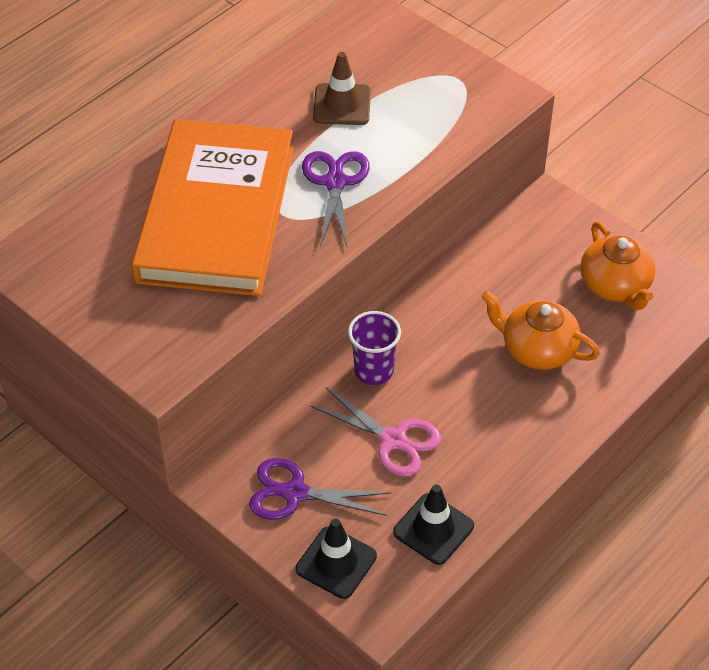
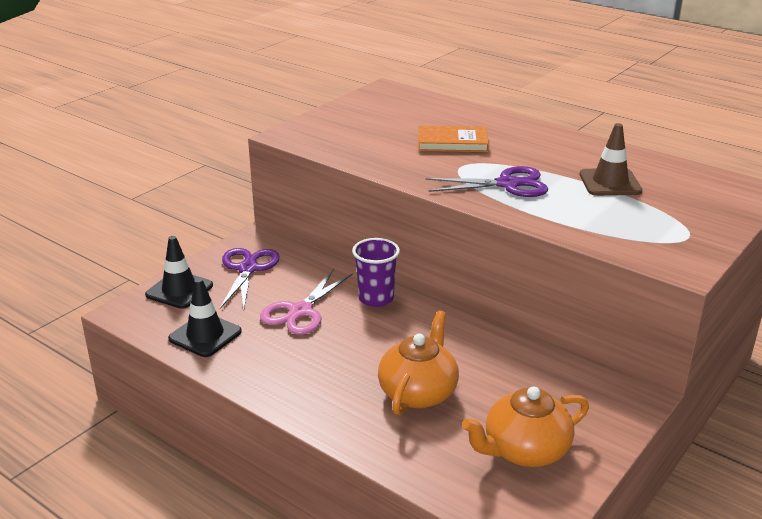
camera: 85 degrees right, 20 degrees down
(217, 214) = (452, 143): orange book -> orange book, size x0.42

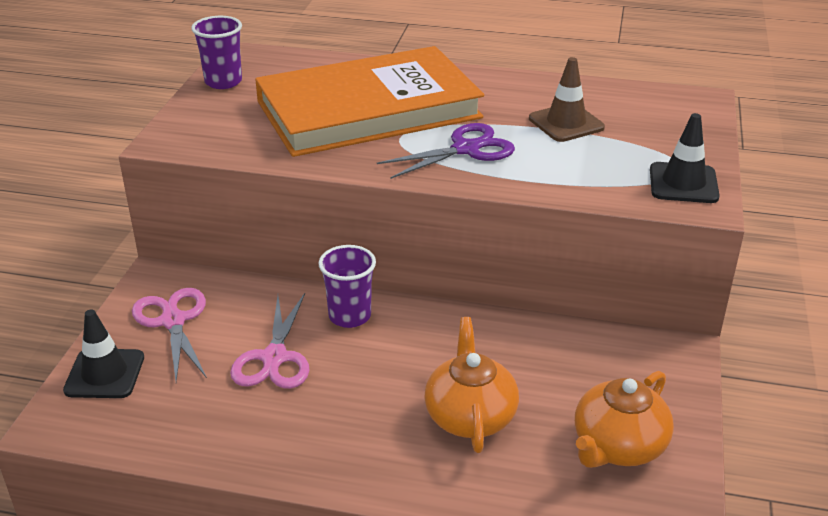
camera: 25 degrees left, 5 degrees up
(205, 335) = (179, 424): black traffic cone -> black traffic cone (683, 183)
(248, 269) = (173, 321): purple scissors -> pink scissors
(358, 104) = (223, 82): none -> purple cup
(452, 143) = (368, 110): orange book -> orange book, size x2.41

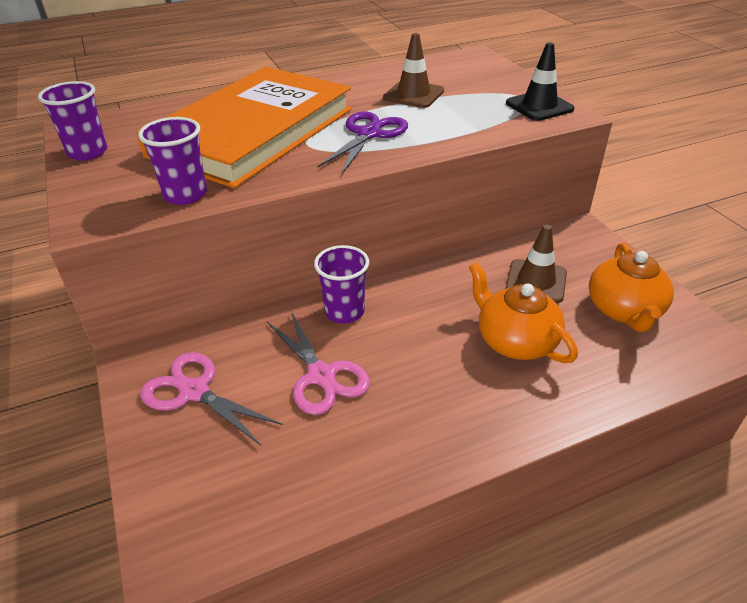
camera: 35 degrees left, 5 degrees up
(105, 374) = (176, 476): black traffic cone -> none
(251, 148) = (185, 195): none -> purple cup
(561, 375) = (536, 281): none -> brown traffic cone

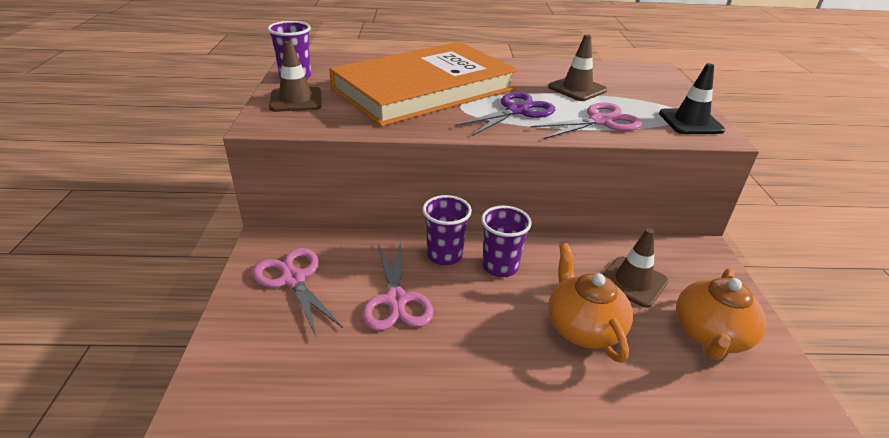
camera: 20 degrees right, 5 degrees down
(110, 181) = (296, 100): none -> brown traffic cone
(185, 195) = (341, 122): purple cup -> purple cup (500, 266)
(458, 126) = (601, 121): none -> pink scissors

